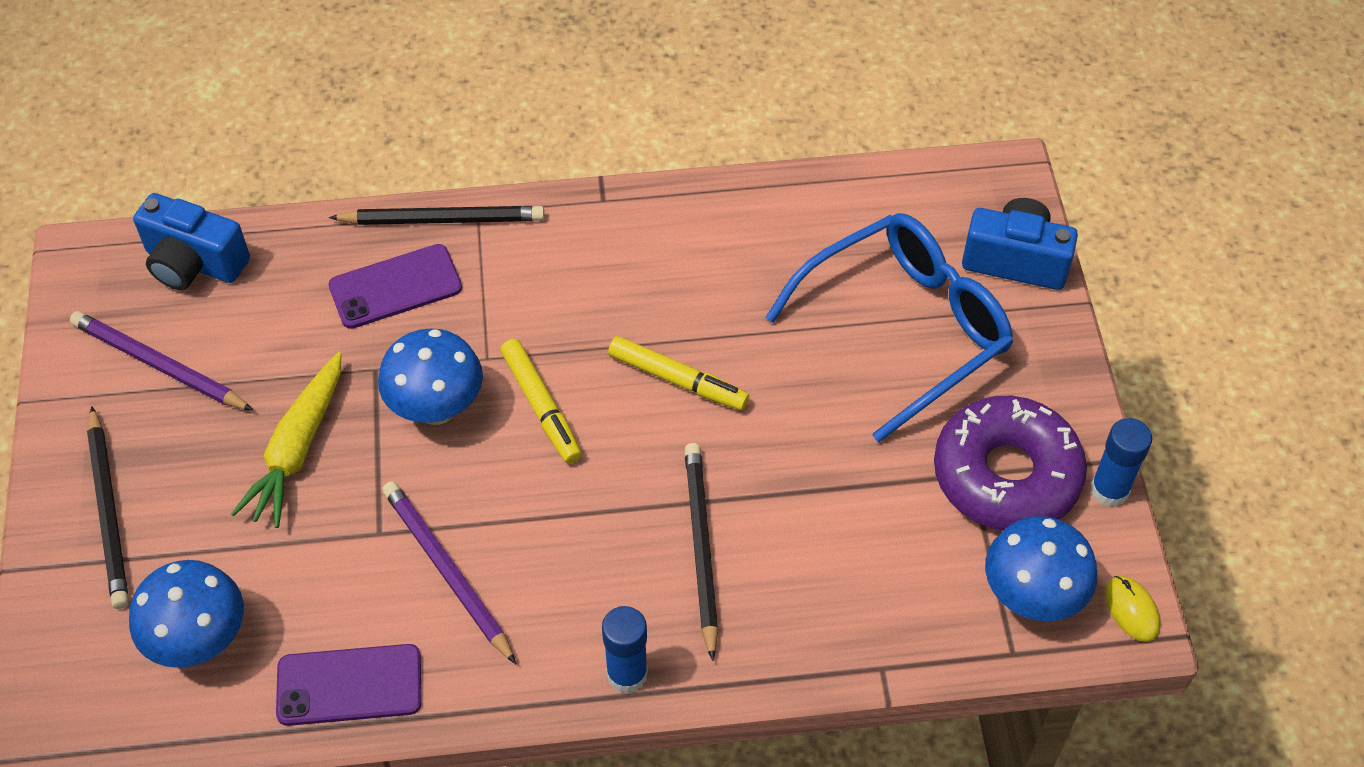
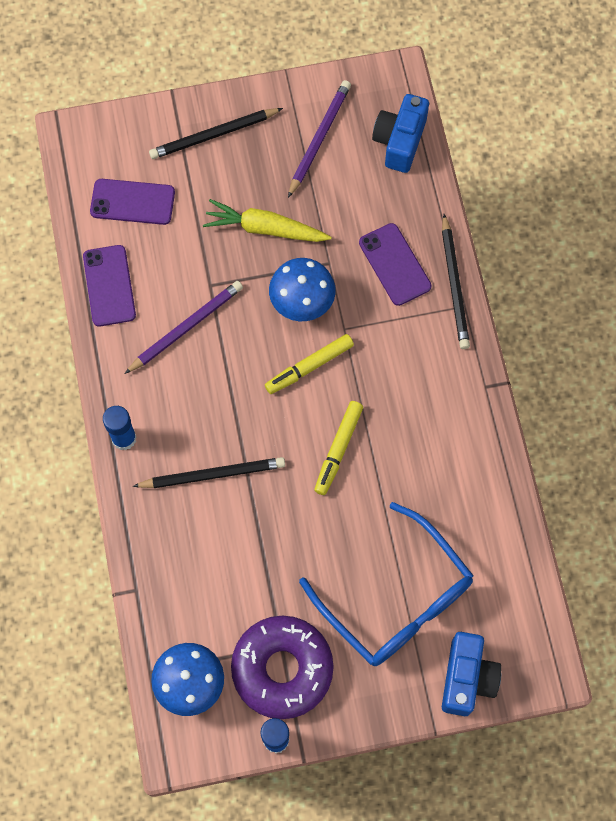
camera: 85 degrees right, 15 degrees up
(200, 641) = (132, 202): blue mushroom -> purple phone
(1132, 610) = (185, 751): yellow mouse -> none

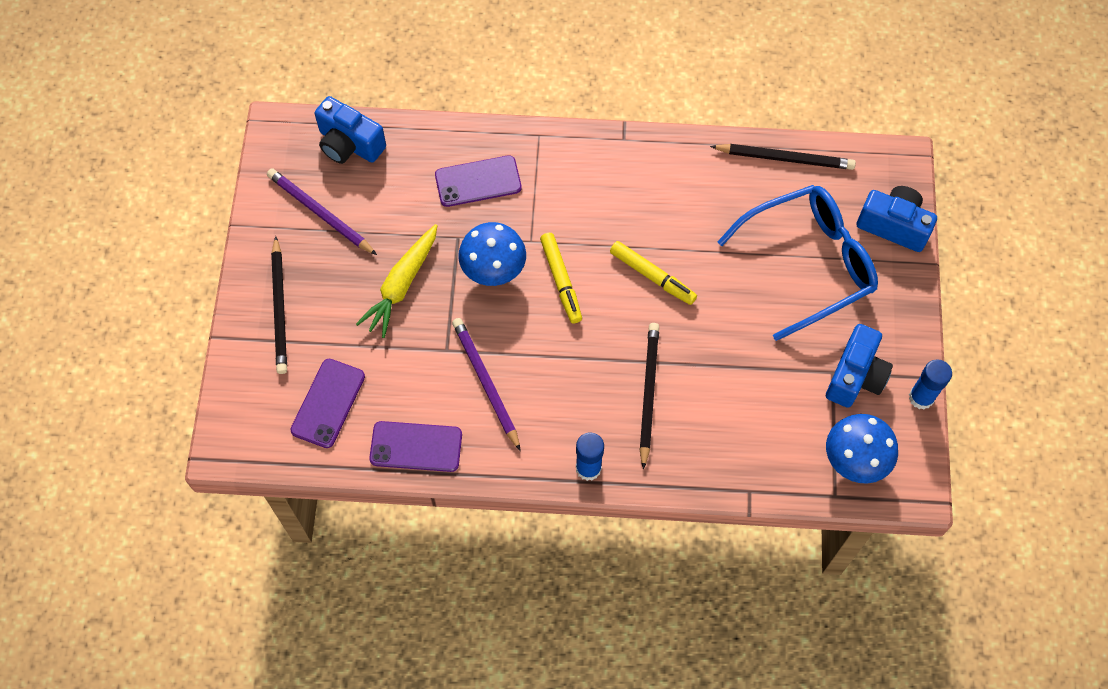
camera: 75 degrees left, 5 degrees down
(282, 669) = (855, 376): purple donut -> blue camera
(454, 284) = (515, 137): black pencil -> black pencil (785, 158)

